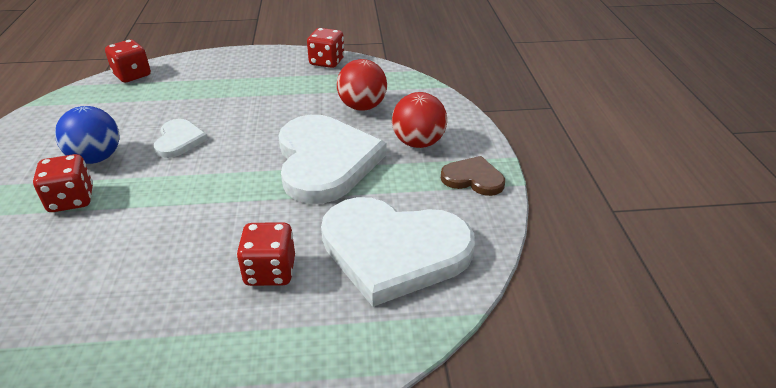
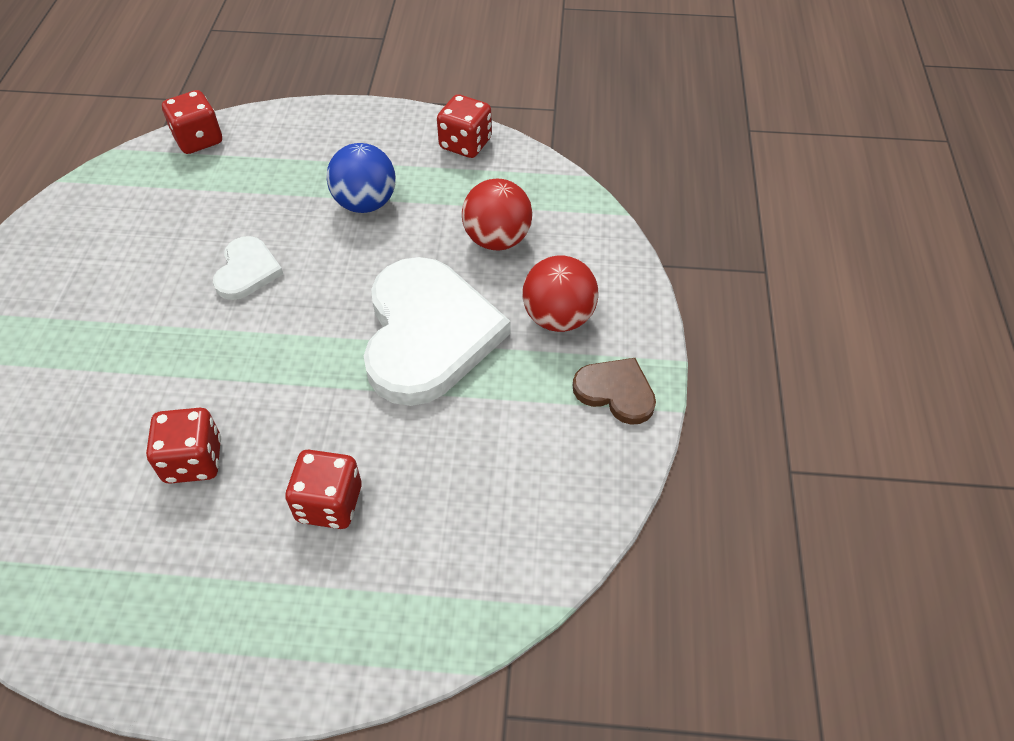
camera: 10 degrees right, 15 degrees up
(71, 200) = (108, 355): red dice -> red dice (193, 460)
(96, 158) = (142, 288): blue ball -> blue ball (365, 203)
(393, 250) = (484, 495): white heart -> none

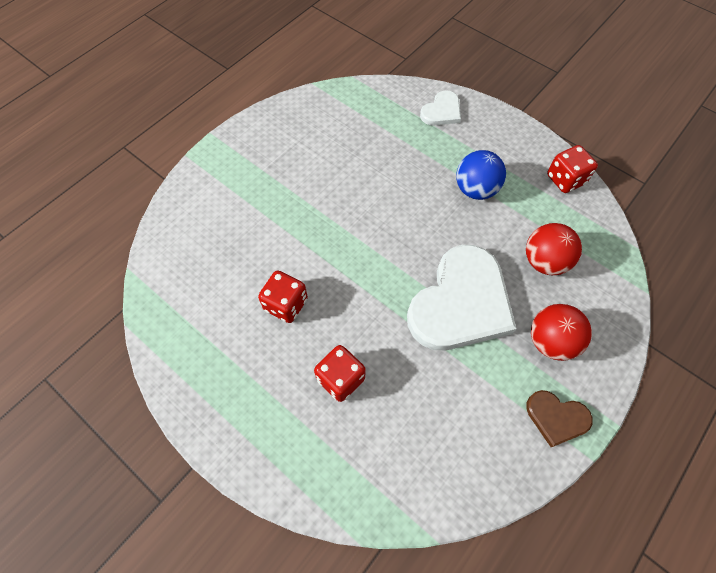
camera: 35 degrees right, 10 degrees up
(198, 140) = (402, 94): red dice -> none
(247, 270) = (380, 198): white heart -> white heart (441, 111)
(616, 392) = (556, 418): brown heart -> brown heart turned 135 degrees clockwise

